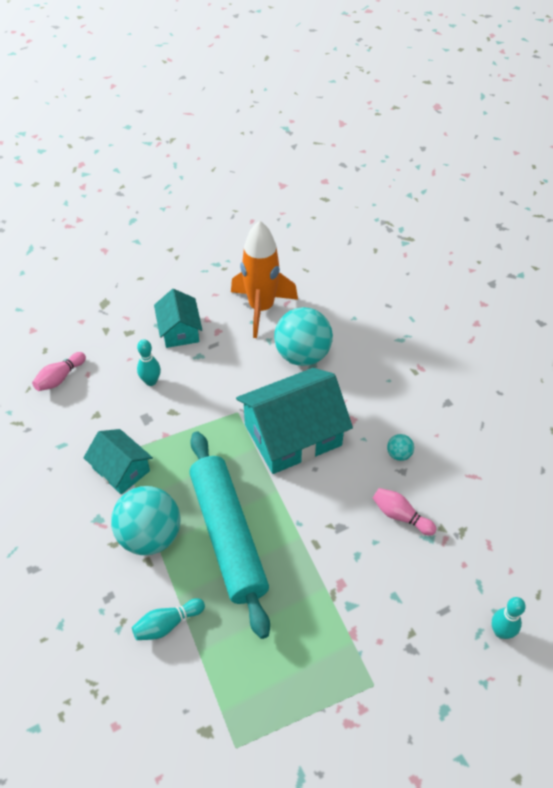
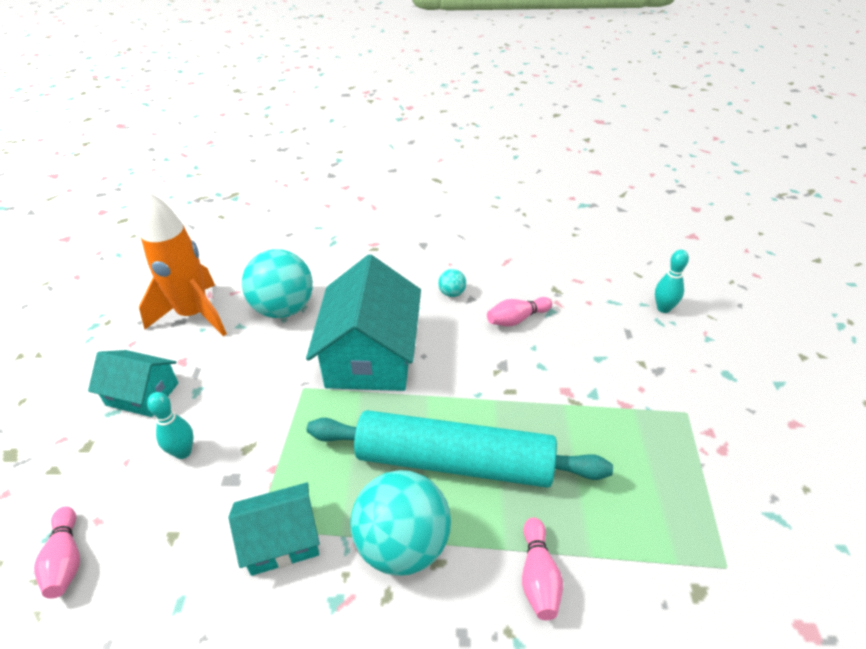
camera: 60 degrees left, 10 degrees down
(167, 624) = (538, 576): turquoise bowling pin -> pink bowling pin

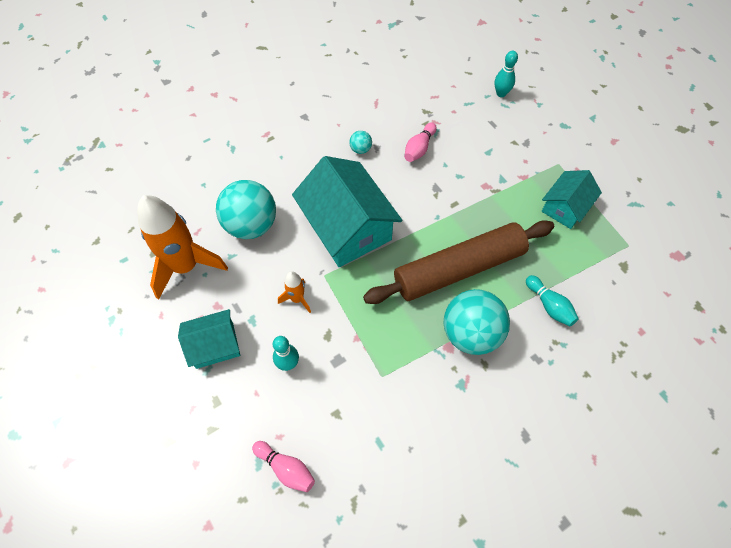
camera: 35 degrees left, 20 degrees up
(256, 395) = (297, 299): none -> orange rocket
(281, 539) = (402, 373): turquoise house -> turquoise house (565, 207)
(454, 462) = (458, 269): turquoise rolling pin -> brown rolling pin
(538, 576) = (549, 305): pink bowling pin -> turquoise bowling pin

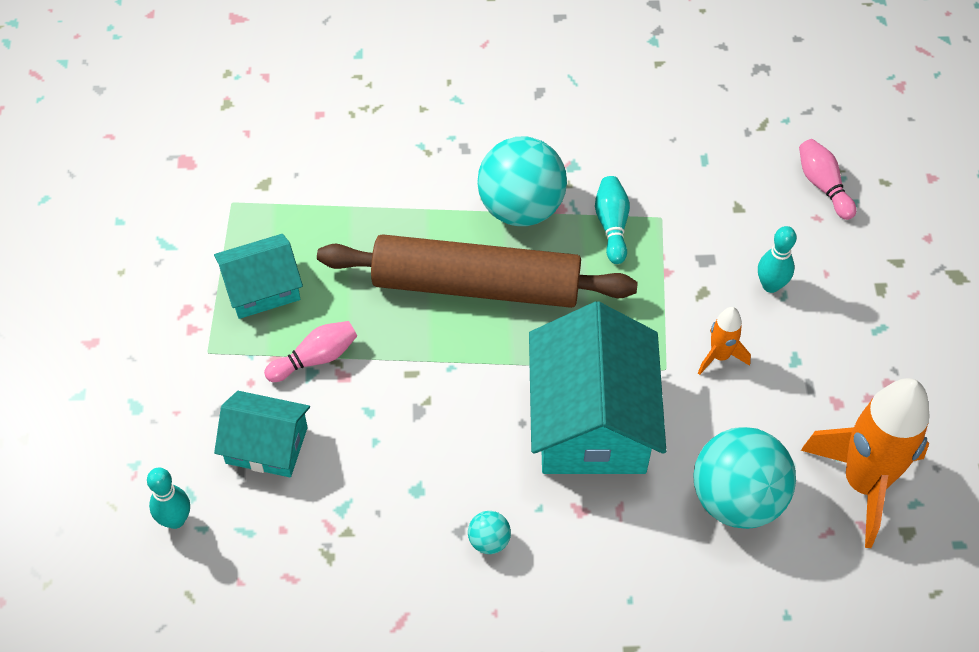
camera: 150 degrees left, 5 degrees down
(214, 345) = (859, 353): turquoise house -> turquoise house (266, 445)
(419, 148) = (393, 491): pink bowling pin -> pink bowling pin (315, 358)
(549, 305) = (399, 189): turquoise bowling pin -> turquoise bowling pin (612, 226)

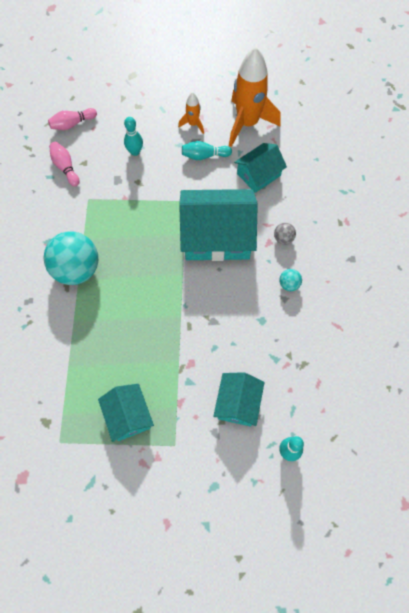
camera: 90 degrees left, 10 degrees up
(315, 358) = (179, 380): pink bowling pin -> pink bowling pin (65, 167)
(476, 285) = (130, 293): brown rolling pin -> none
(589, 537) = (283, 238): none -> grey ball
(612, 226) = (92, 223): turquoise bowling pin -> turquoise bowling pin (204, 156)
(720, 356) = (178, 177): orange rocket -> orange rocket (193, 124)
(737, 499) = (258, 174): turquoise ball -> turquoise house

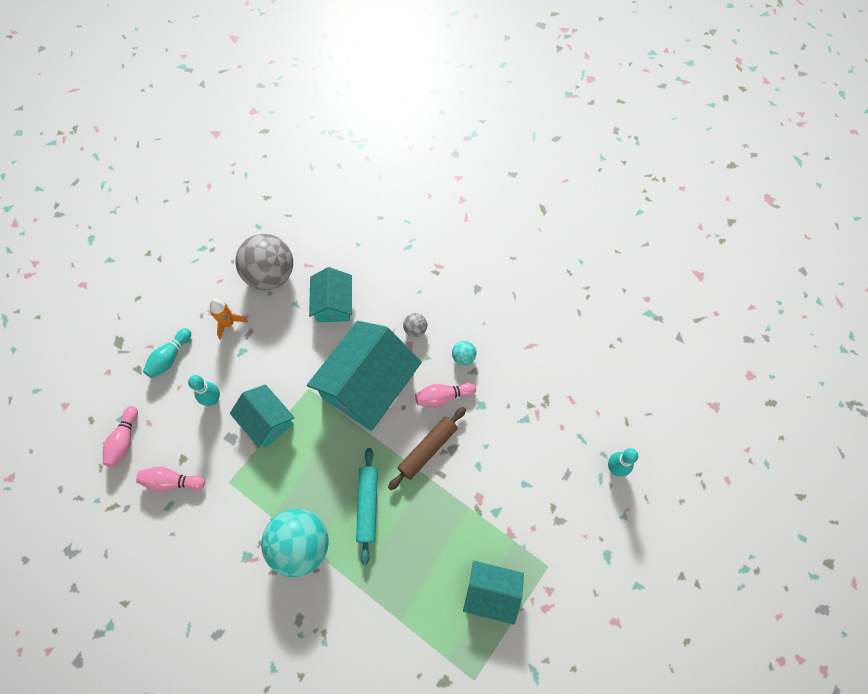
camera: 55 degrees left, 0 degrees up
(132, 293) = (367, 506): none -> turquoise rolling pin
(200, 305) = (428, 449): none -> brown rolling pin
(204, 156) = (273, 337): turquoise bowling pin -> turquoise bowling pin (170, 357)
(238, 403) = (545, 481): turquoise house -> turquoise house (266, 421)
(247, 123) = (270, 275): orange rocket -> grey ball
(247, 290) = (443, 397): none -> pink bowling pin

